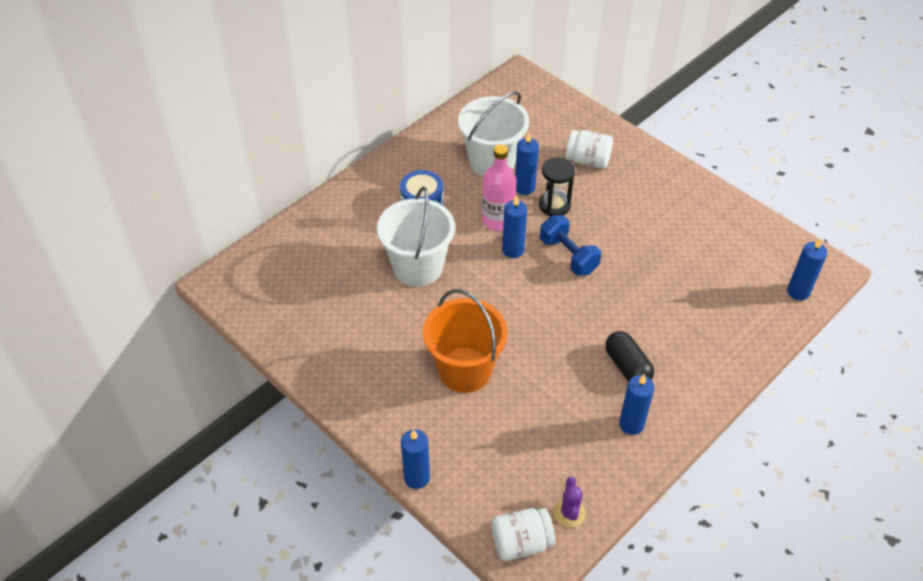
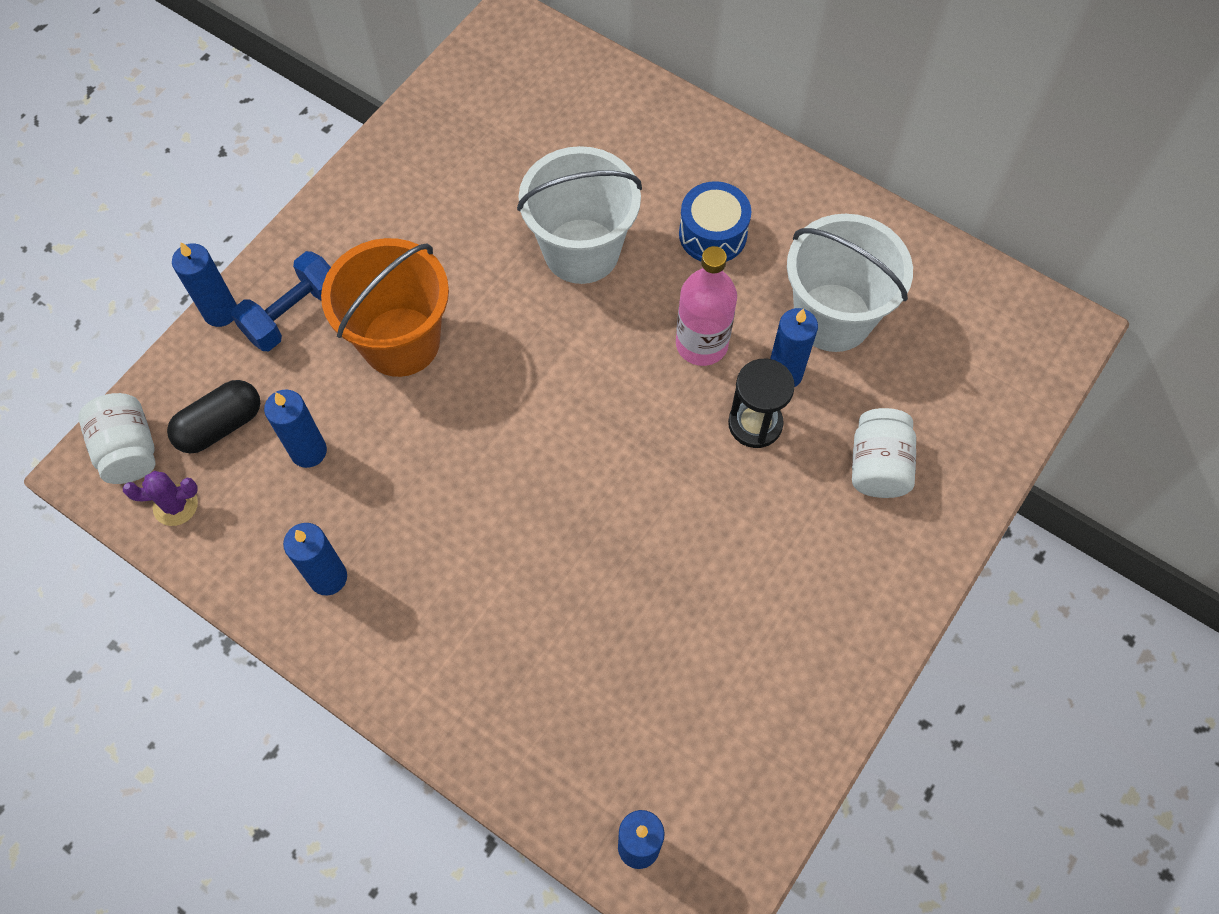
camera: 80 degrees right, 15 degrees up
(513, 250) = (642, 374): blue candle -> blue candle (308, 451)
(568, 255) = (647, 456): blue dumbbell -> blue dumbbell (293, 314)
(627, 366) = (435, 564): black capsule -> black capsule (220, 426)

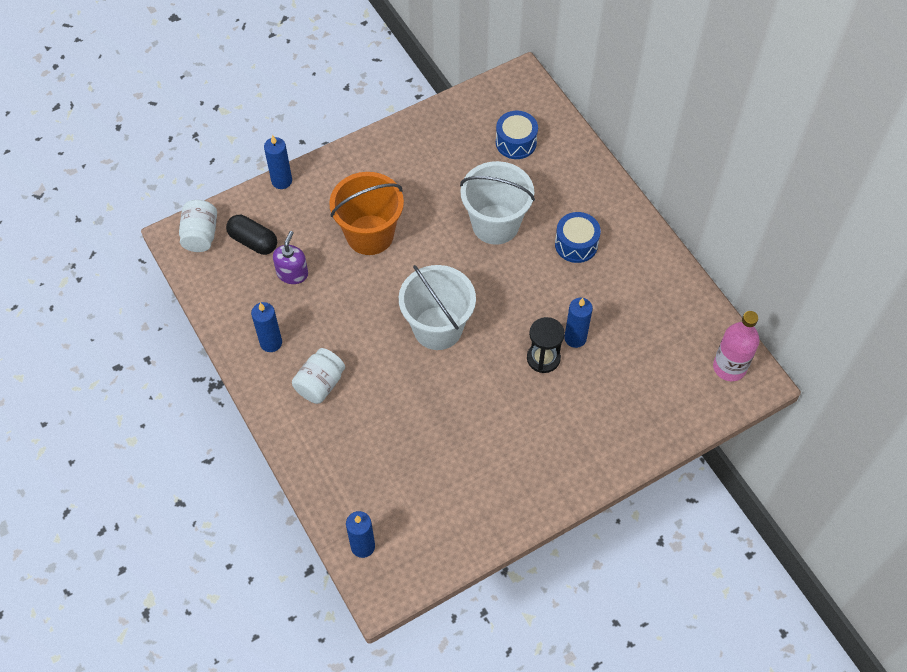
camera: 25 degrees right, 5 degrees down
(175, 505) = (211, 273): purple cactus -> none
(220, 426) = (253, 241): black capsule -> black capsule turned 45 degrees clockwise
(293, 314) = (319, 197): blue dumbbell -> none
(308, 451) = (292, 273): blue candle -> purple soap dispenser
(549, 119) = (516, 142): none -> blue drum
(701, 344) = (536, 303): pink bottle -> pink bottle (729, 367)
(833, 317) = (621, 318): white bucket -> white bucket (437, 328)
(878, 466) = (601, 410): white jar -> white jar (320, 384)

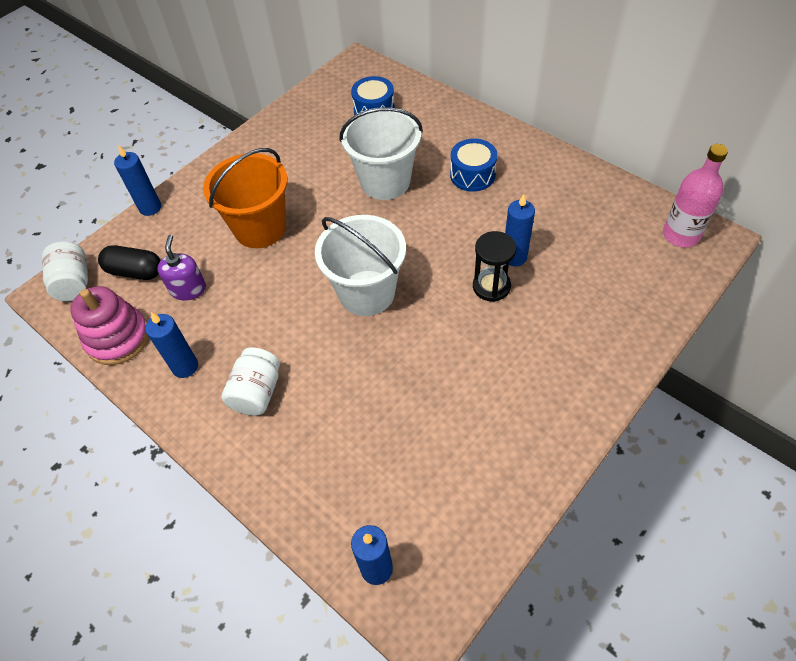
camera: 15 degrees left, 5 degrees down
(224, 299) = (118, 338): none -> pink stacking toy

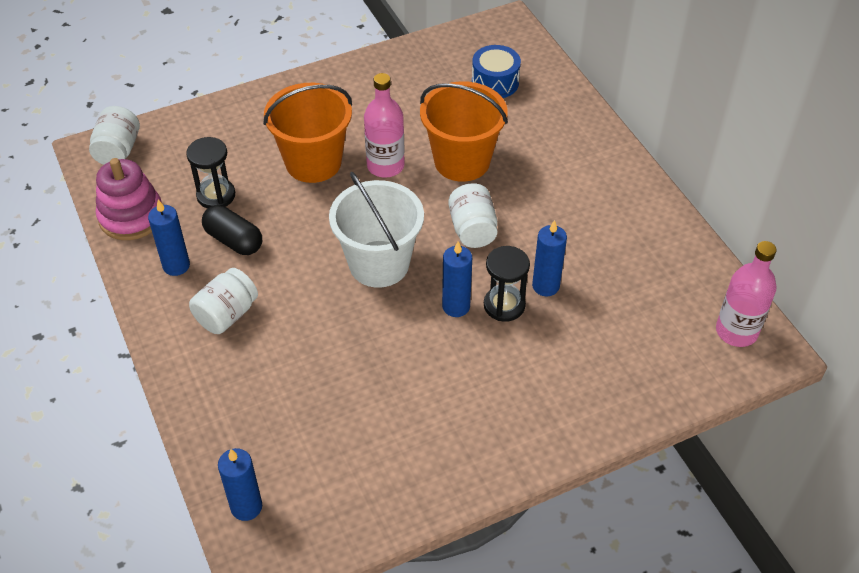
camera: 20 degrees right, 5 degrees down
(135, 271) = (177, 160): black capsule -> black capsule (234, 240)
(150, 208) = (222, 103): blue candle -> blue candle (456, 306)
(188, 289) = (216, 195): purple soap dispenser -> black hourglass
(324, 208) = (385, 166): none -> pink bottle
(385, 182) = (462, 161): white bucket -> orange bucket
(427, 234) = (472, 229): none -> white jar
(472, 175) = (555, 187): blue drum -> none

